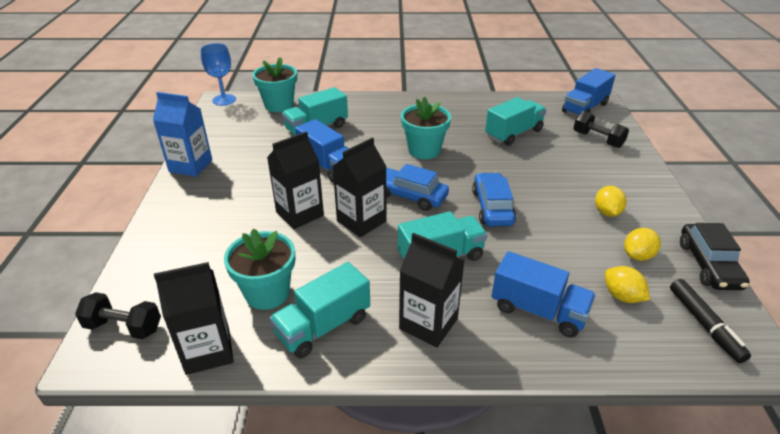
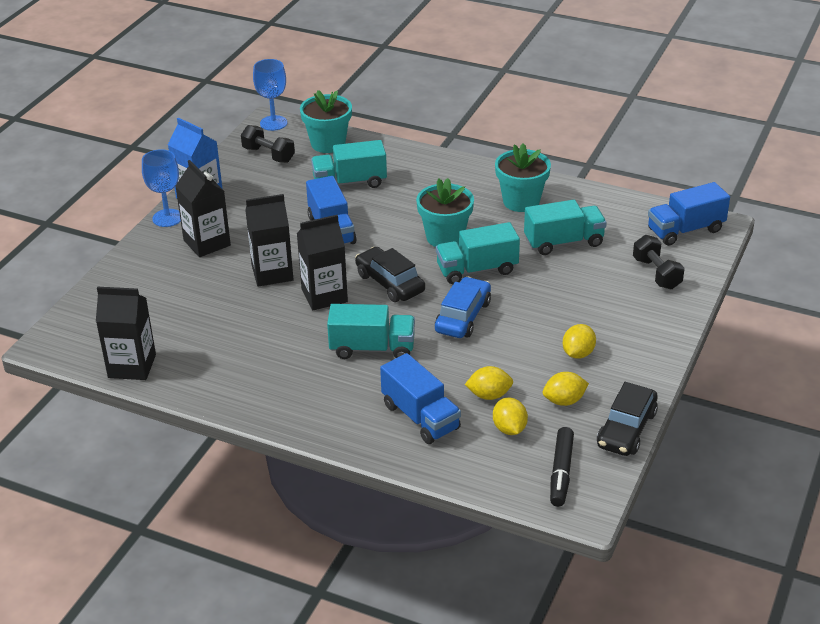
camera: 25 degrees right, 0 degrees up
(124, 327) = (78, 330): black dumbbell -> black dumbbell (268, 155)
(169, 190) = (167, 218): none -> blue goblet
(267, 293) = (201, 336): turquoise flower pot -> turquoise flower pot (521, 201)
(323, 326) = (230, 375): turquoise truck -> turquoise truck (477, 270)
(409, 196) = (390, 283): blue car -> black car
(428, 324) = (317, 398): black carton -> black carton (207, 243)
(575, 270) = (489, 395): none -> yellow lemon

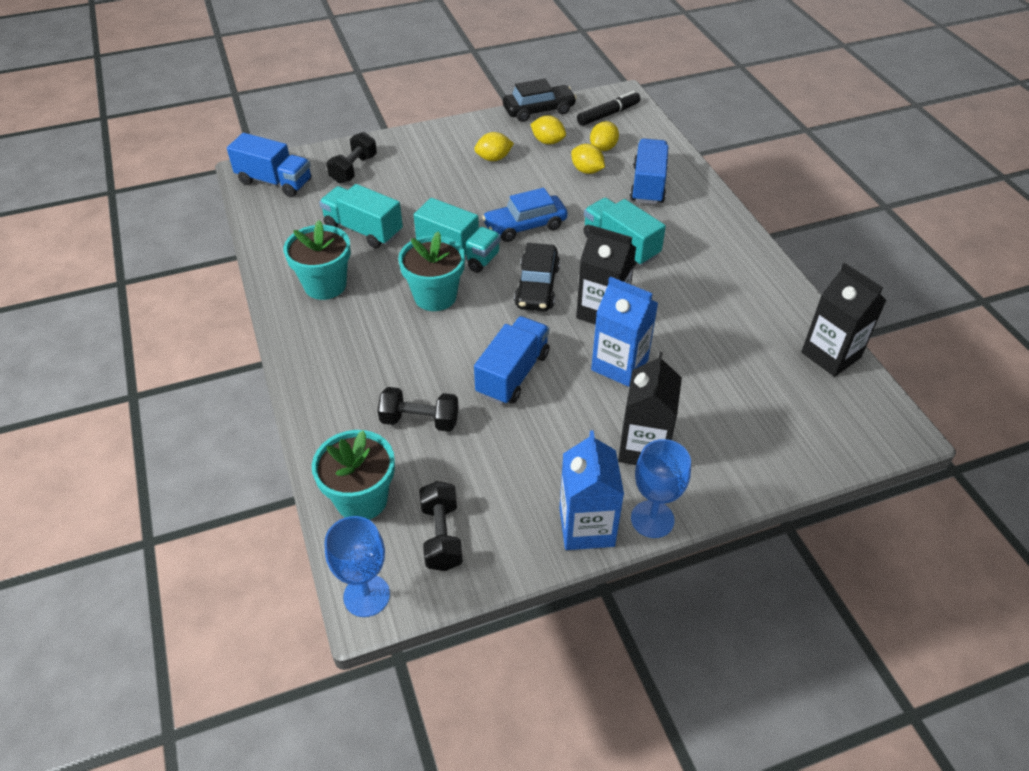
camera: 135 degrees left, 10 degrees up
(272, 273) = (619, 365): black carton -> blue carton
(349, 182) = (420, 421): turquoise truck -> black dumbbell

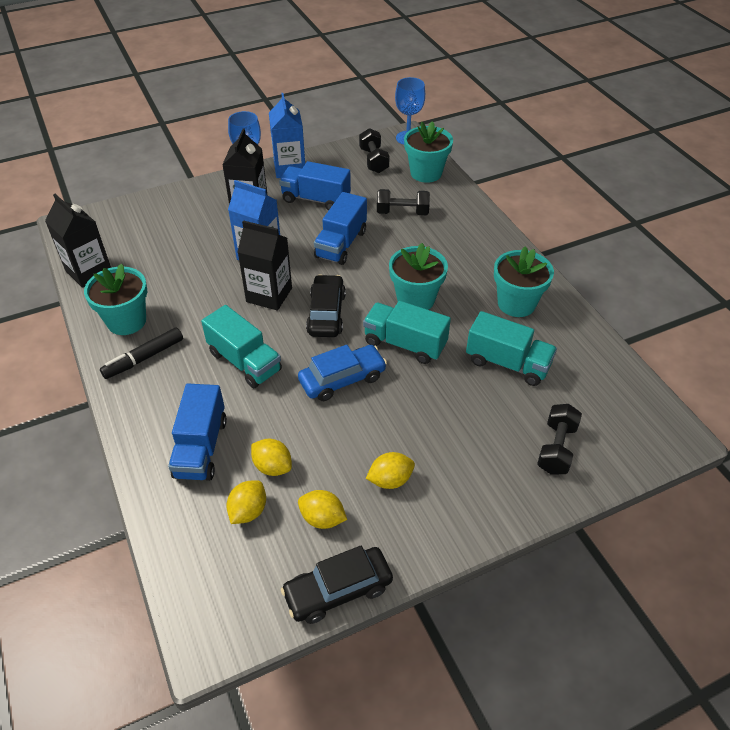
camera: 175 degrees right, 0 degrees up
(274, 182) = (637, 421): blue truck -> blue truck (316, 199)
(608, 114) = (233, 588): black marker -> black marker (144, 358)
(756, 292) = (126, 321): none -> turquoise flower pot

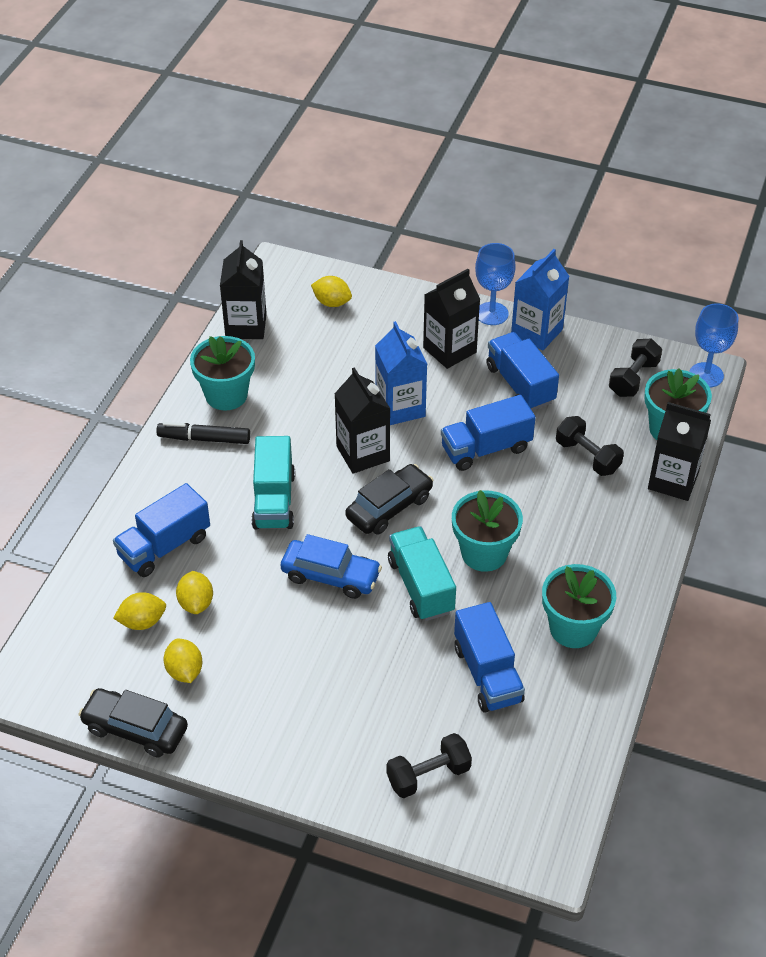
camera: 45 degrees right, 0 degrees up
(390, 480) = (266, 685): yellow lemon -> yellow lemon (332, 302)
(461, 196) = (673, 480): none -> black carton
(507, 363) = (487, 674): turquoise truck -> blue truck

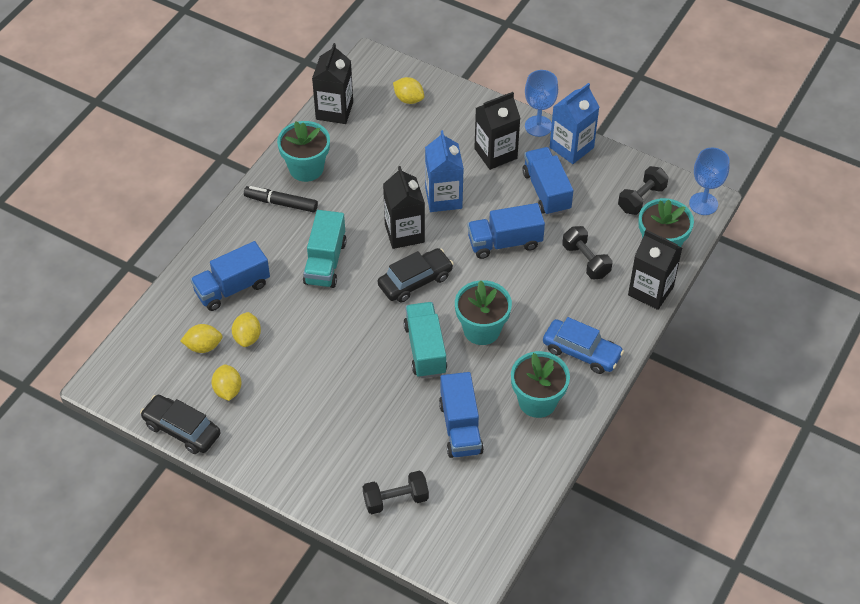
camera: 10 degrees right, 5 degrees up
(331, 576) = (356, 331): blue car -> blue car (581, 352)

